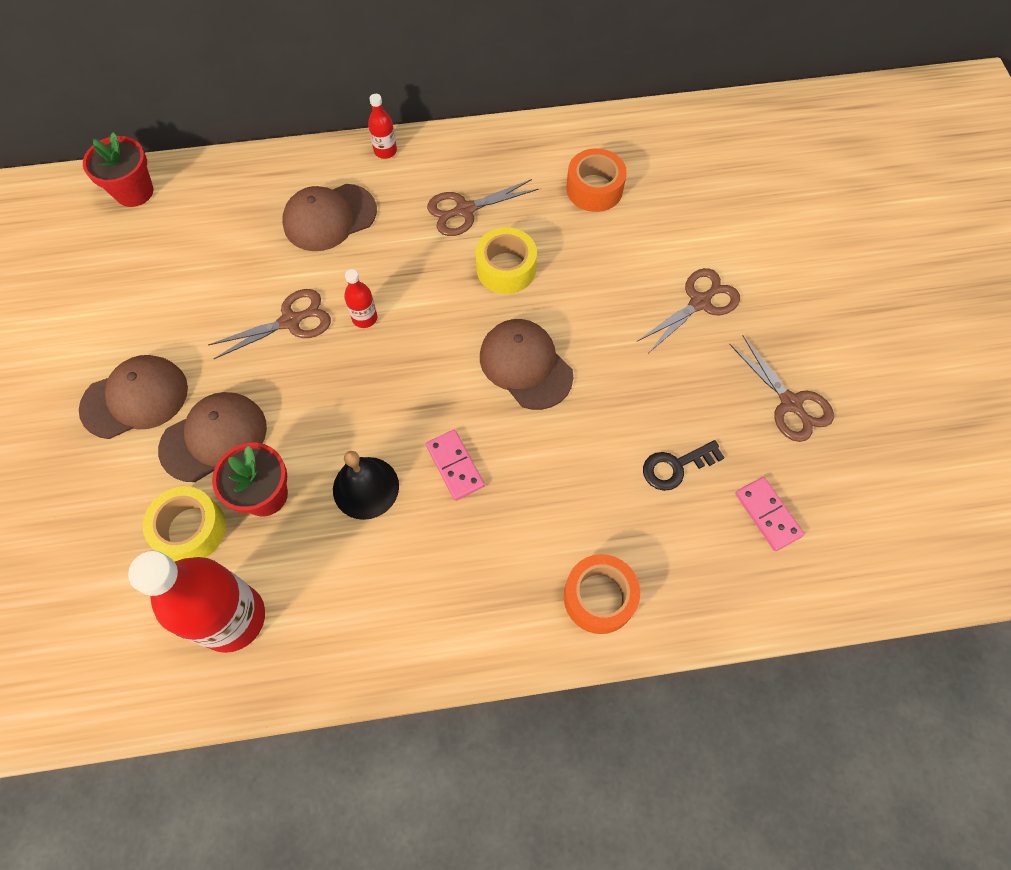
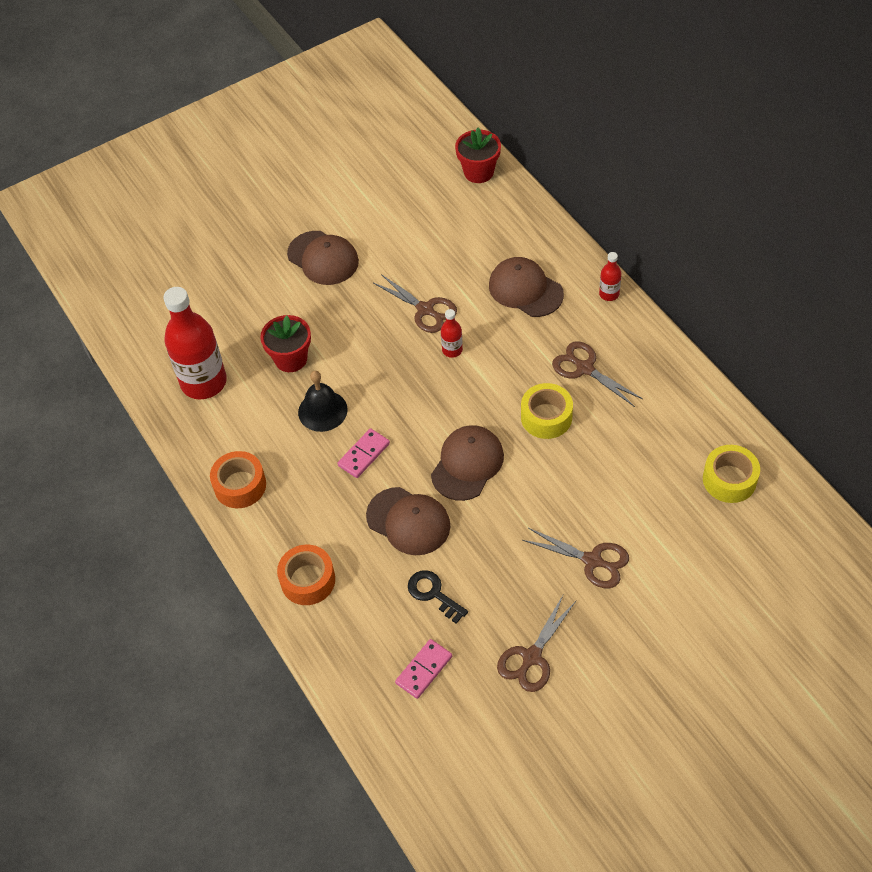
camera: 70 degrees right, 10 degrees down
(191, 529) = (250, 333): yellow tape -> yellow tape (729, 480)
(214, 438) = (316, 312): brown cap -> brown cap (408, 521)
(594, 189) = (662, 445): orange tape -> orange tape (240, 485)

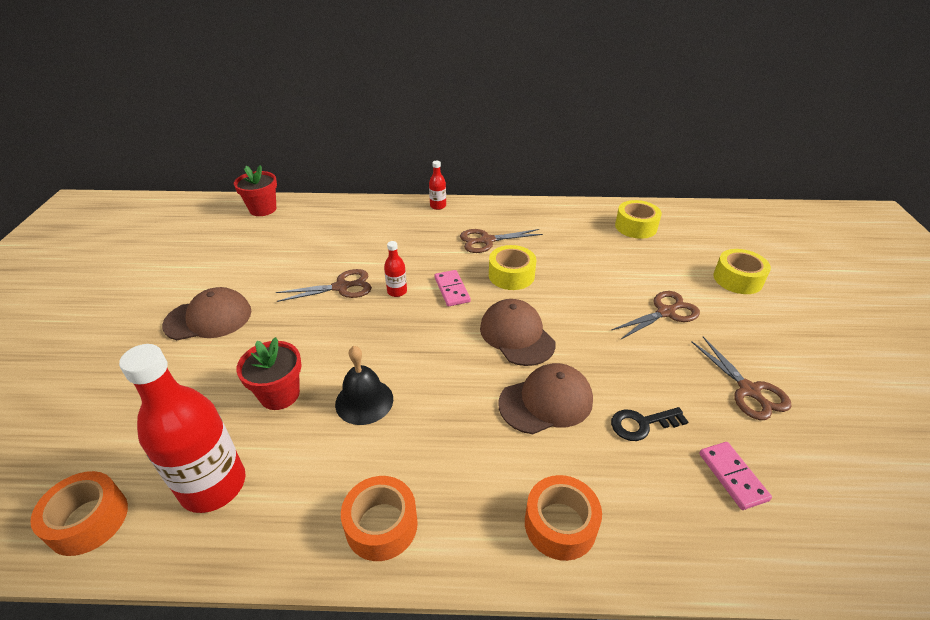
camera: 60 degrees left, 15 degrees down
(144, 345) = (88, 520): none -> orange tape
(364, 455) = (444, 396): pink domino -> pink domino (452, 290)
(525, 289) = (389, 235): brown cap -> none
(705, 604) = (737, 279): none -> yellow tape

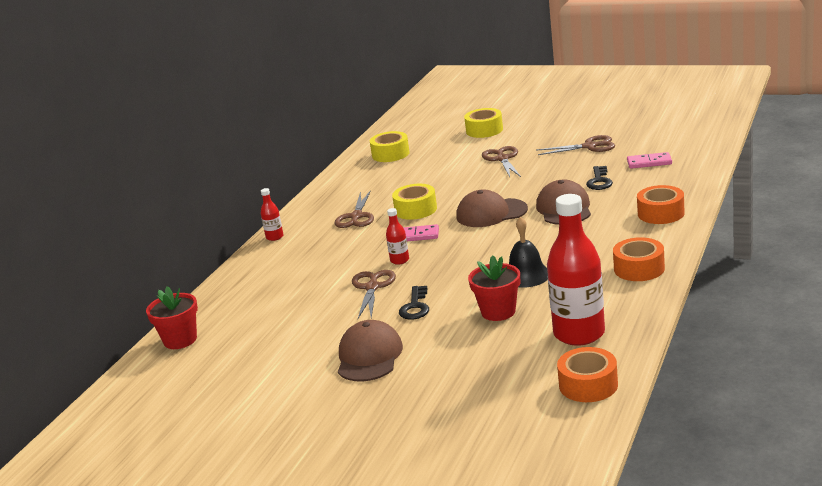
camera: 65 degrees left, 15 degrees down
(299, 326) = (415, 307): none -> black key

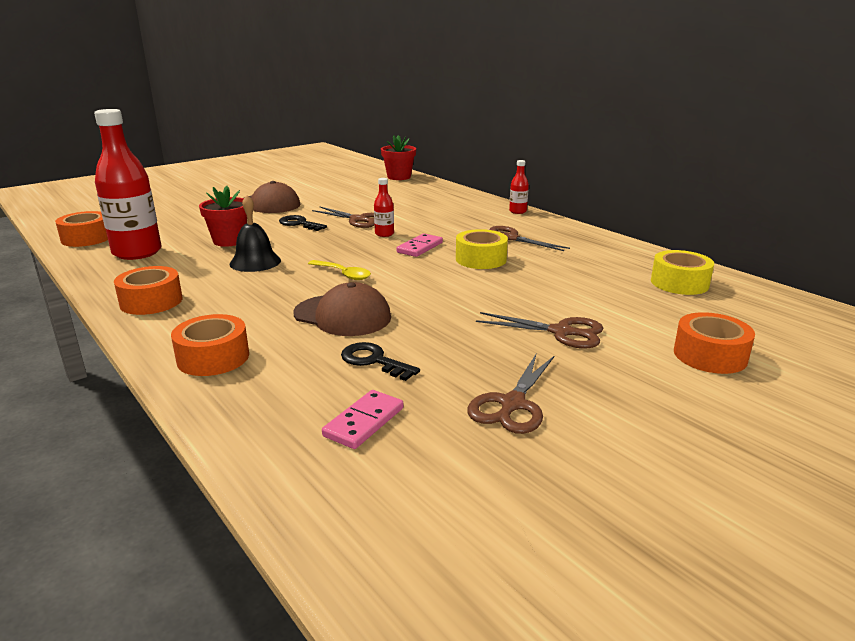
camera: 115 degrees right, 0 degrees up
(484, 130) = (710, 355): yellow tape -> orange tape
(491, 213) = (406, 283): brown cap -> none
(504, 236) = (343, 274): none -> yellow spoon

